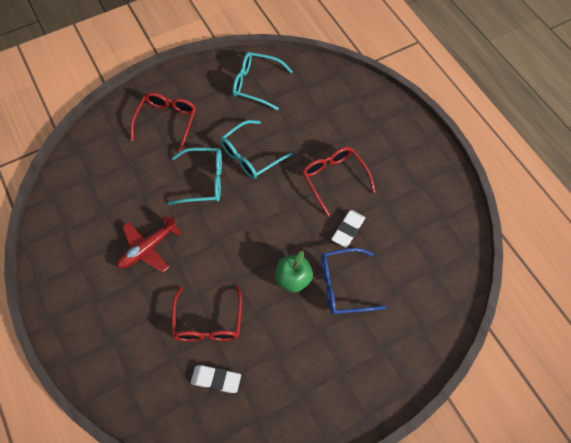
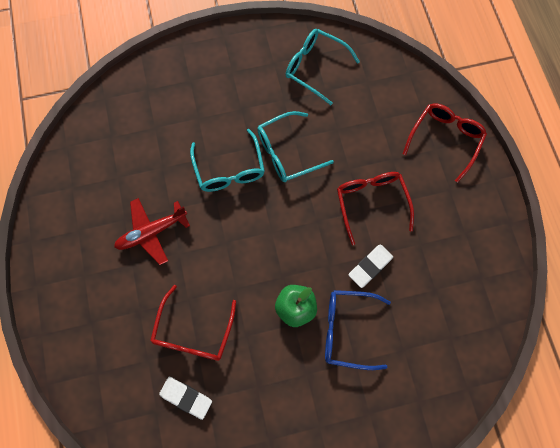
camera: 15 degrees right, 10 degrees up
(167, 121) = (207, 90): red glasses -> red glasses (445, 139)
(204, 181) = (229, 169): turquoise glasses -> turquoise glasses turned 60 degrees clockwise

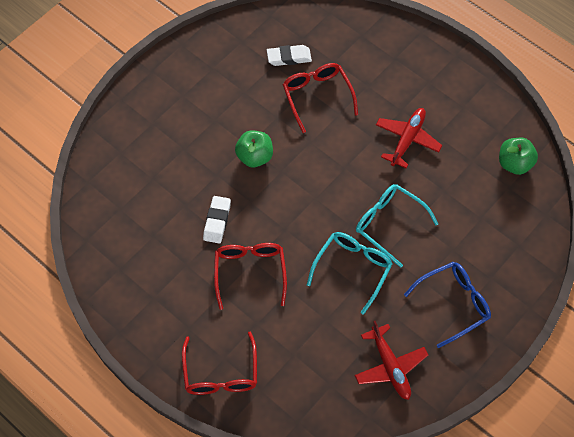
camera: 145 degrees right, 10 degrees down
(87, 152) = (514, 163): none -> green apple
(315, 68) = (390, 366): turquoise glasses -> red plane
(347, 329) = (204, 166): blue glasses -> blue glasses (453, 304)
(371, 203) = (250, 272): red glasses -> red glasses turned 135 degrees counterclockwise

